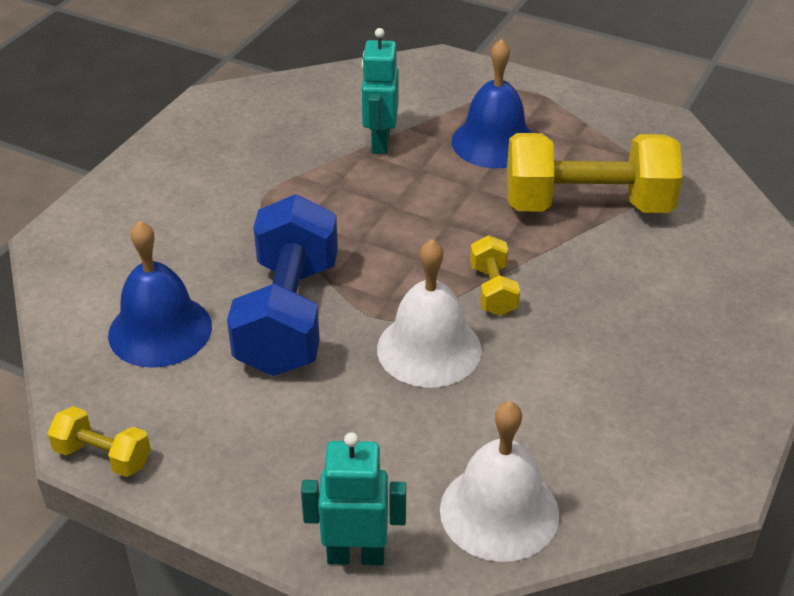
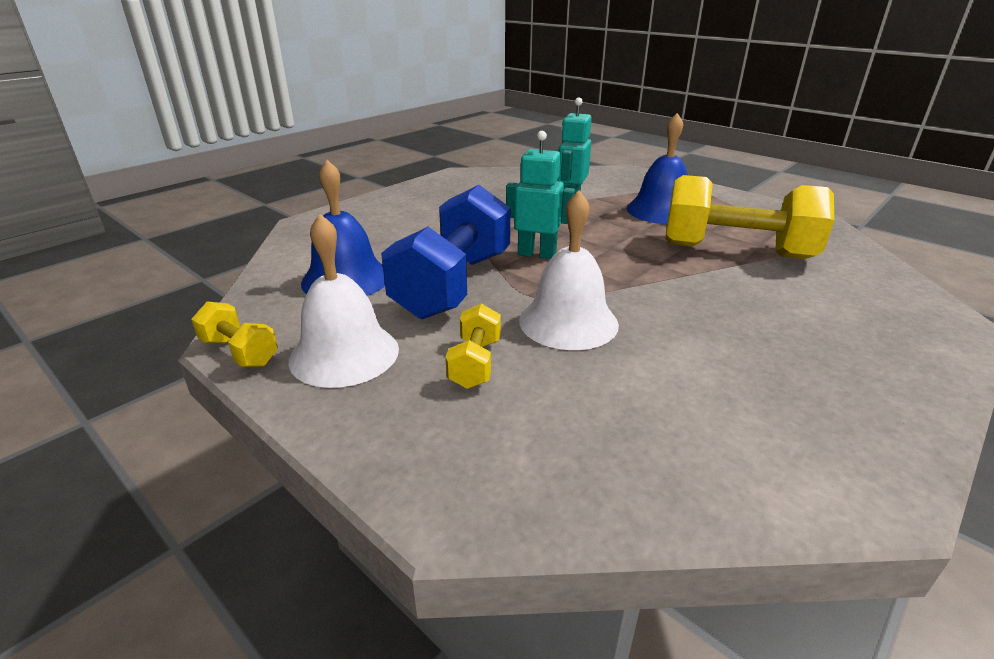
camera: 15 degrees right, 10 degrees down
(356, 555) = (425, 481): turquoise robot -> turquoise robot (537, 254)
(493, 290) = (640, 291): yellow dumbbell -> yellow dumbbell (475, 363)
(499, 511) = (602, 469): white bell -> white bell (344, 354)

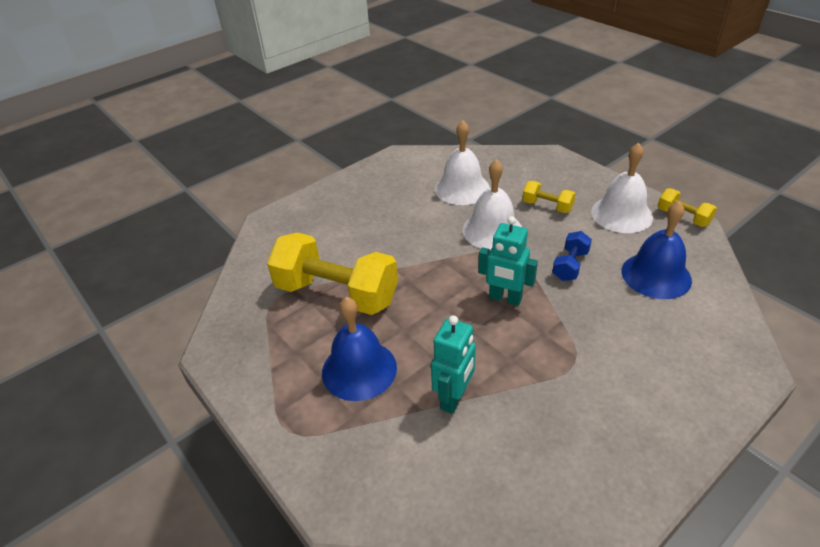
camera: 170 degrees left, 10 degrees up
(453, 284) = (570, 265): blue dumbbell -> blue dumbbell, size x0.46
(475, 363) = (547, 206): yellow dumbbell -> yellow dumbbell turned 75 degrees counterclockwise
(651, 395) = (462, 188): none -> white bell

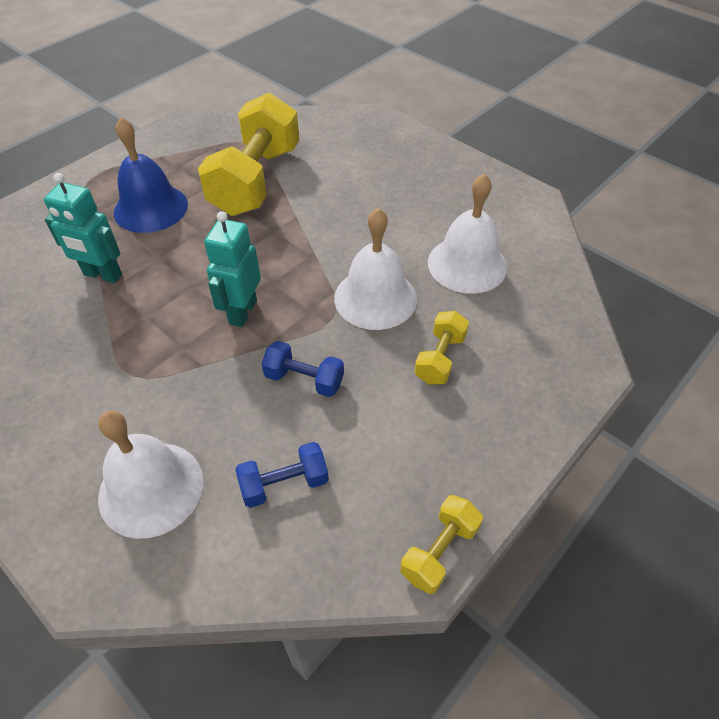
camera: 80 degrees right, 10 degrees up
(621, 214) = (434, 455): white bell -> white bell (151, 488)
(656, 275) = (284, 484): blue bell -> blue dumbbell

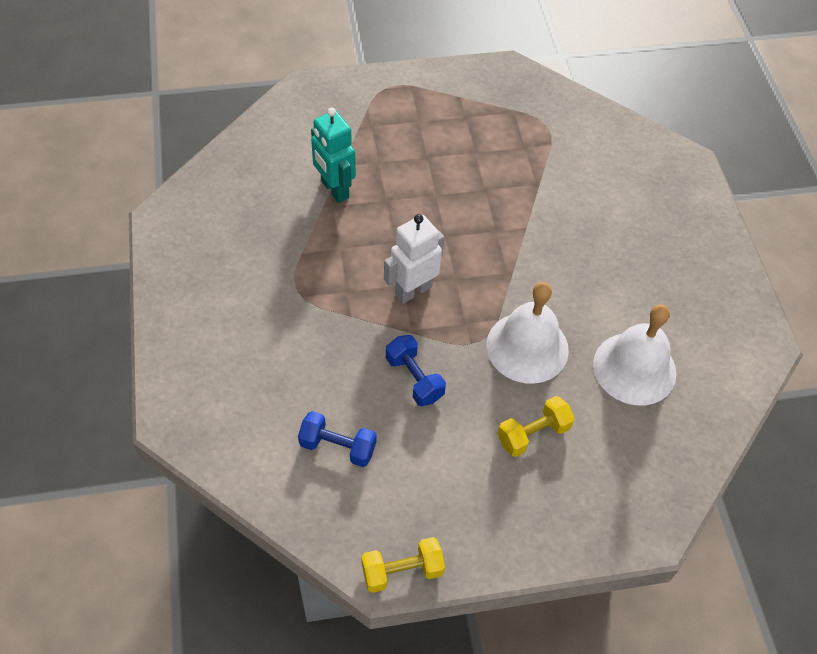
camera: 35 degrees right, 5 degrees up
(151, 208) = (413, 147): blue bell -> none
(151, 488) = (251, 386): white bell -> none
(242, 312) = (413, 290): turquoise robot -> white robot
(256, 180) = (520, 170): yellow dumbbell -> none

